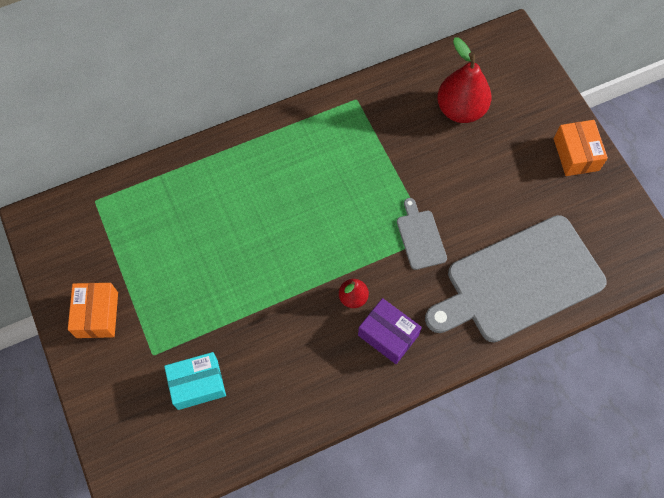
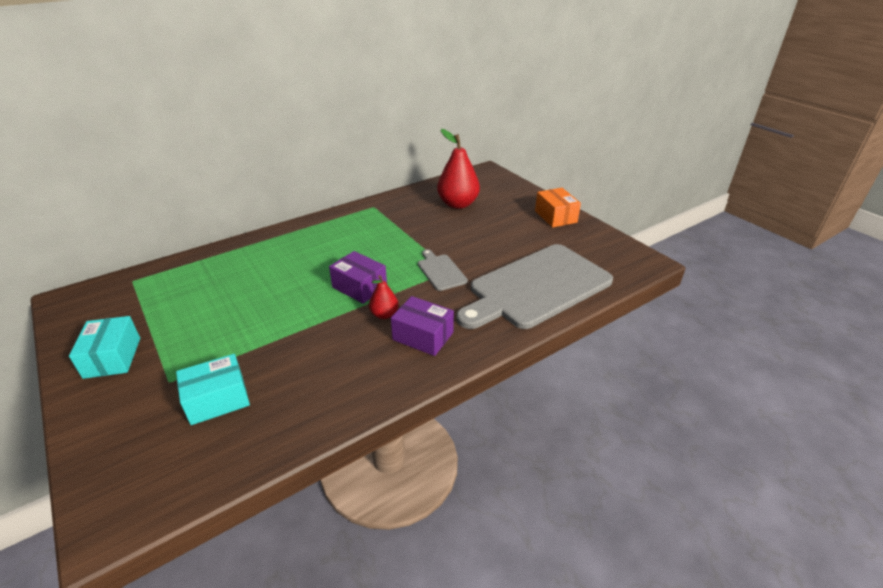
camera: 10 degrees left, 30 degrees down
(97, 315) = (112, 357): orange box -> turquoise box
(331, 250) = (359, 287): none -> purple box

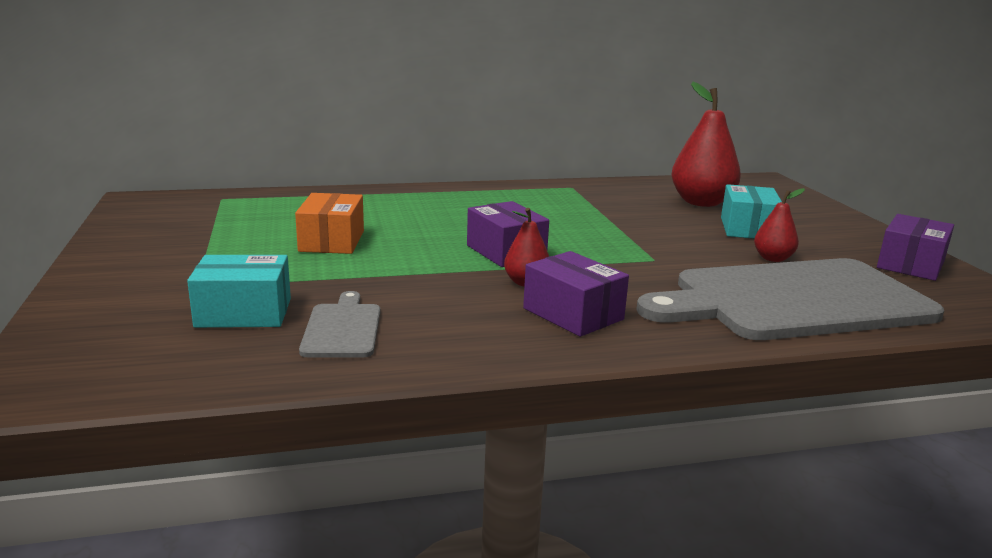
camera: 20 degrees right, 15 degrees down
(112, 357) = (150, 252): turquoise box -> turquoise box (748, 228)
(441, 271) = (639, 258): grey cutting board -> grey cutting board (343, 328)
(514, 251) = (773, 258): none -> red pear
(555, 216) = (863, 237): orange box -> orange box (331, 241)
(585, 236) = (910, 264): none -> purple box

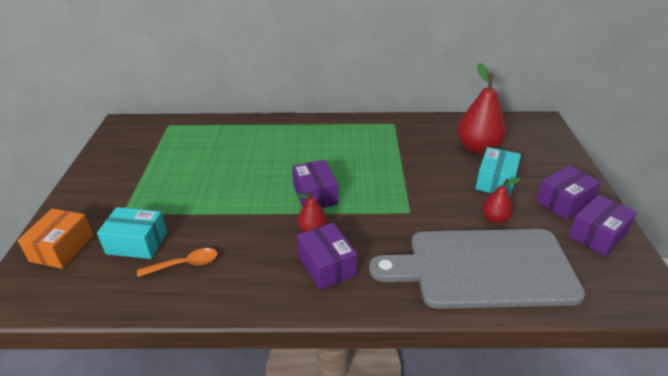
camera: 15 degrees right, 15 degrees up
(331, 241) = (214, 175): orange box -> orange box (62, 248)
(343, 328) = (184, 264): grey cutting board -> orange spoon
(847, 241) = (563, 202): none -> purple box

